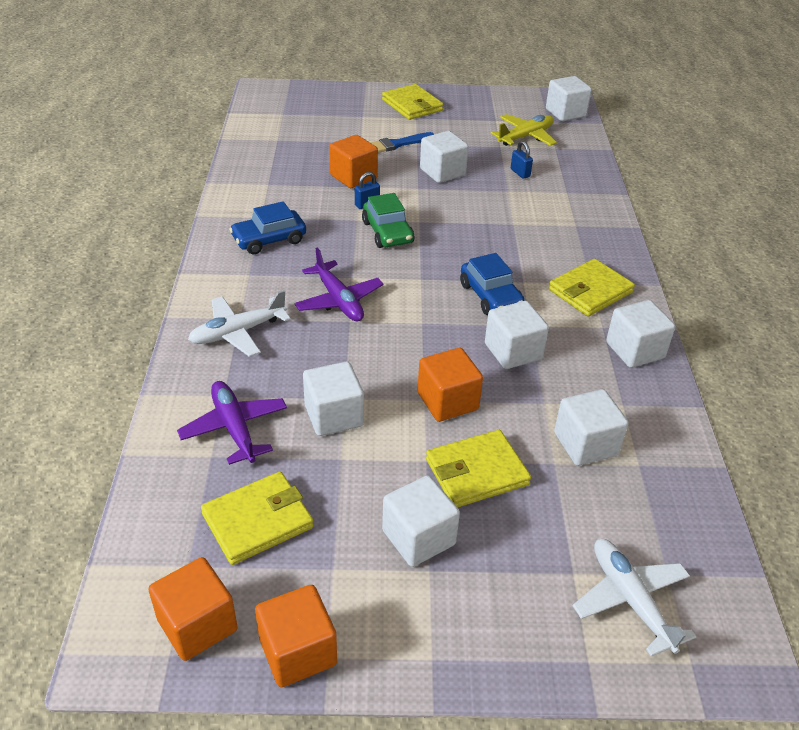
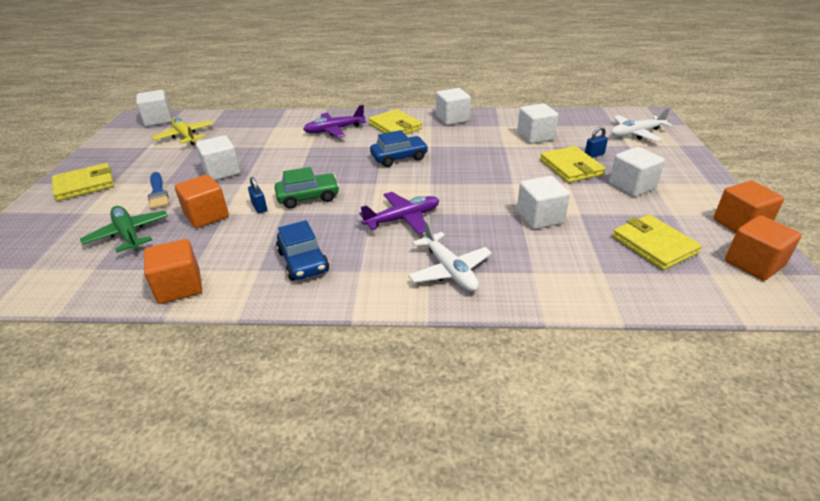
camera: 85 degrees left, 5 degrees down
(234, 428) = (568, 263): purple plane -> purple plane (334, 130)
(325, 144) = (128, 234): none -> green plane
(447, 401) = (512, 175): orange cube -> orange cube (179, 287)
(513, 351) = (458, 152): white cube -> none
(520, 173) = (240, 141): blue padlock -> blue padlock (594, 155)

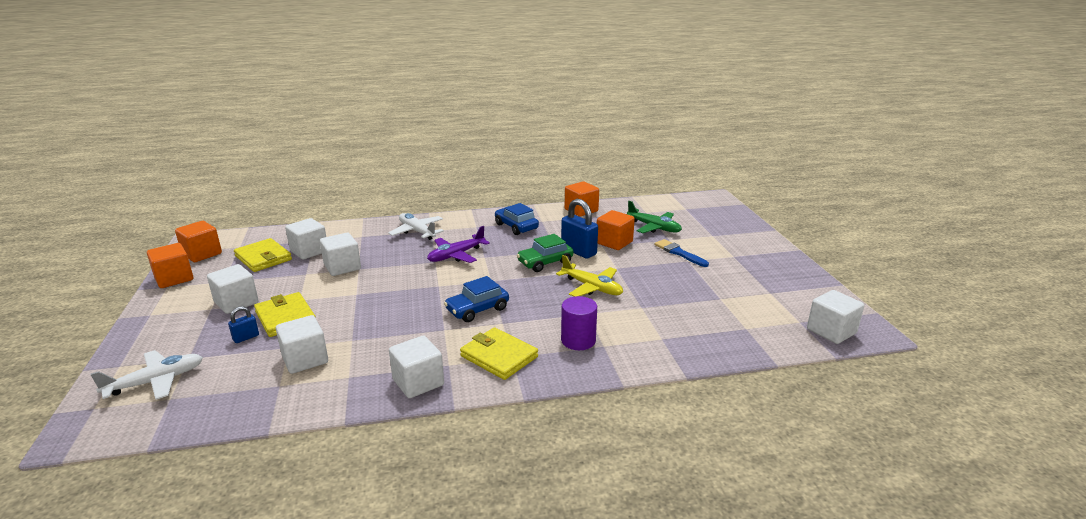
camera: 165 degrees right, 10 degrees down
(84, 185) = (754, 252): yellow wallet -> none
(185, 136) = (752, 310): yellow plane -> yellow plane (592, 287)
(222, 172) = (649, 275): white cube -> white cube (309, 251)
(259, 208) = (578, 251): blue padlock -> blue padlock, size x1.96
(334, 130) = (578, 340): purple plane -> purple cylinder

